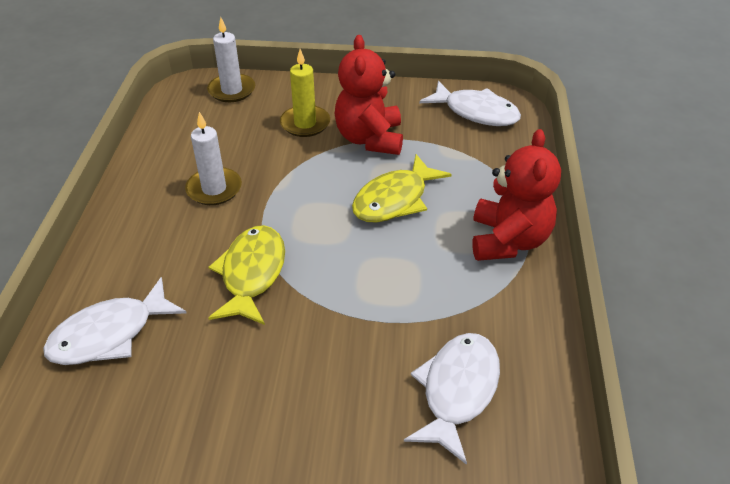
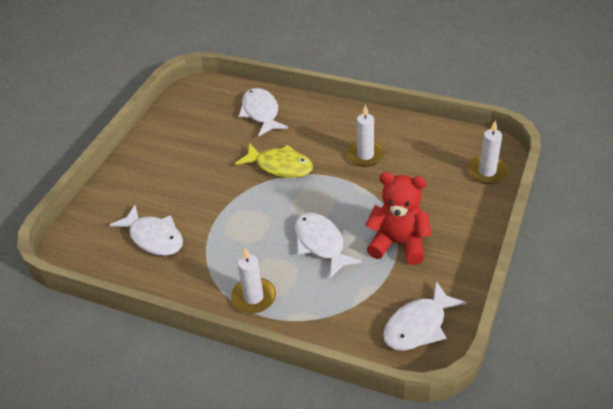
camera: 110 degrees right, 0 degrees up
(305, 123) = (429, 208): yellow candle -> none
(394, 199) = (321, 244): yellow fish -> white fish
(508, 240) = (253, 297): red teddy bear -> white candle

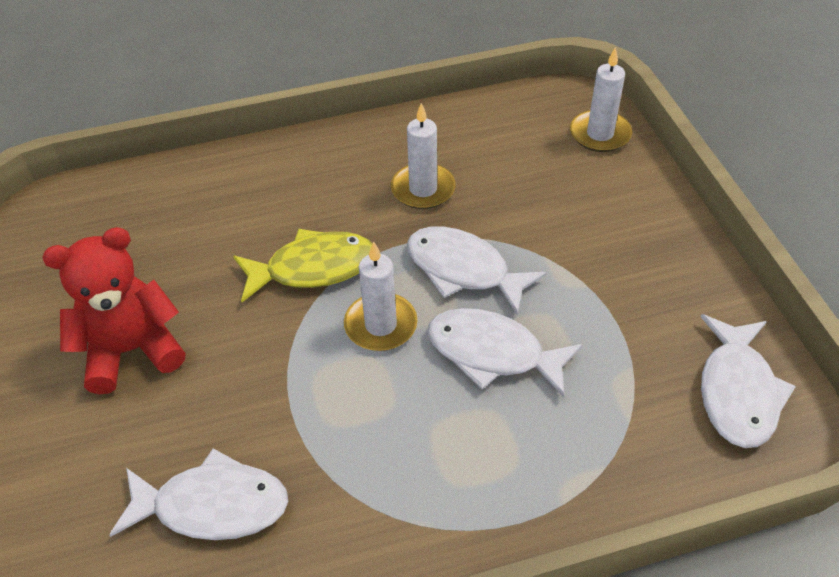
camera: 40 degrees left, 5 degrees up
(253, 297) = (479, 501): white candle -> white candle (381, 325)
(261, 113) = (200, 200): white fish -> white fish (464, 270)
(398, 244) = (594, 291): red teddy bear -> red teddy bear (132, 350)

